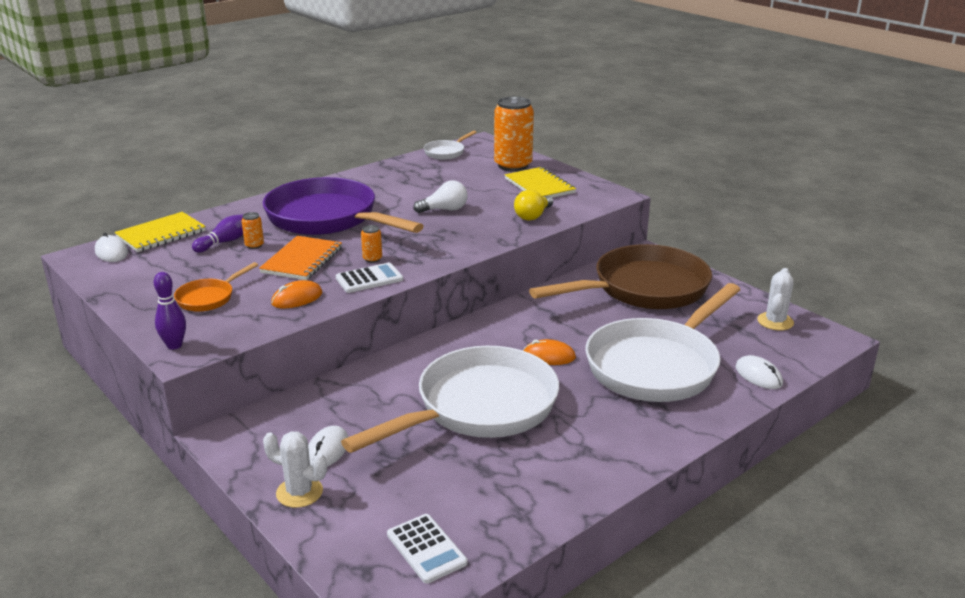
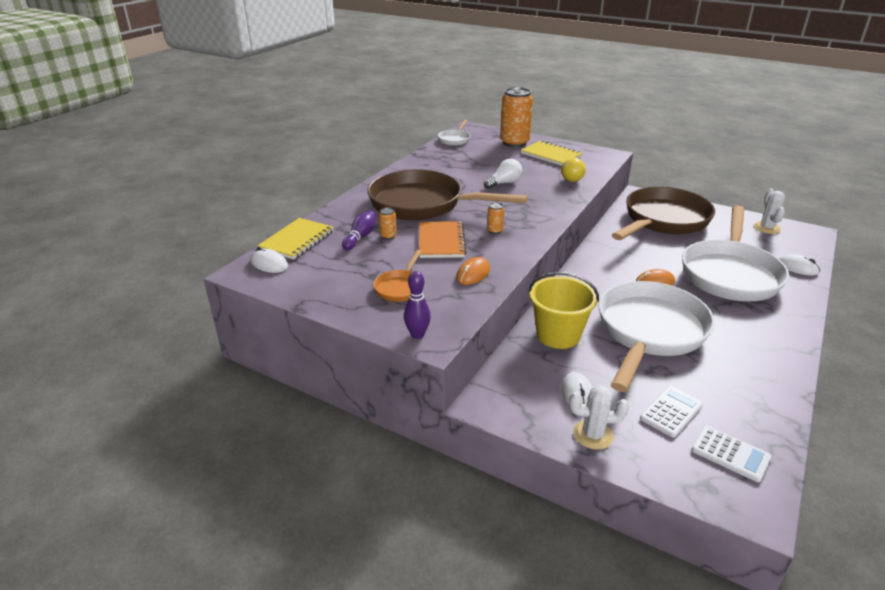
camera: 20 degrees left, 5 degrees up
(328, 218) = (423, 204): purple pan -> brown pan
(369, 279) = (511, 247): white calculator -> white calculator (671, 412)
(372, 388) = (558, 335): none -> yellow bucket

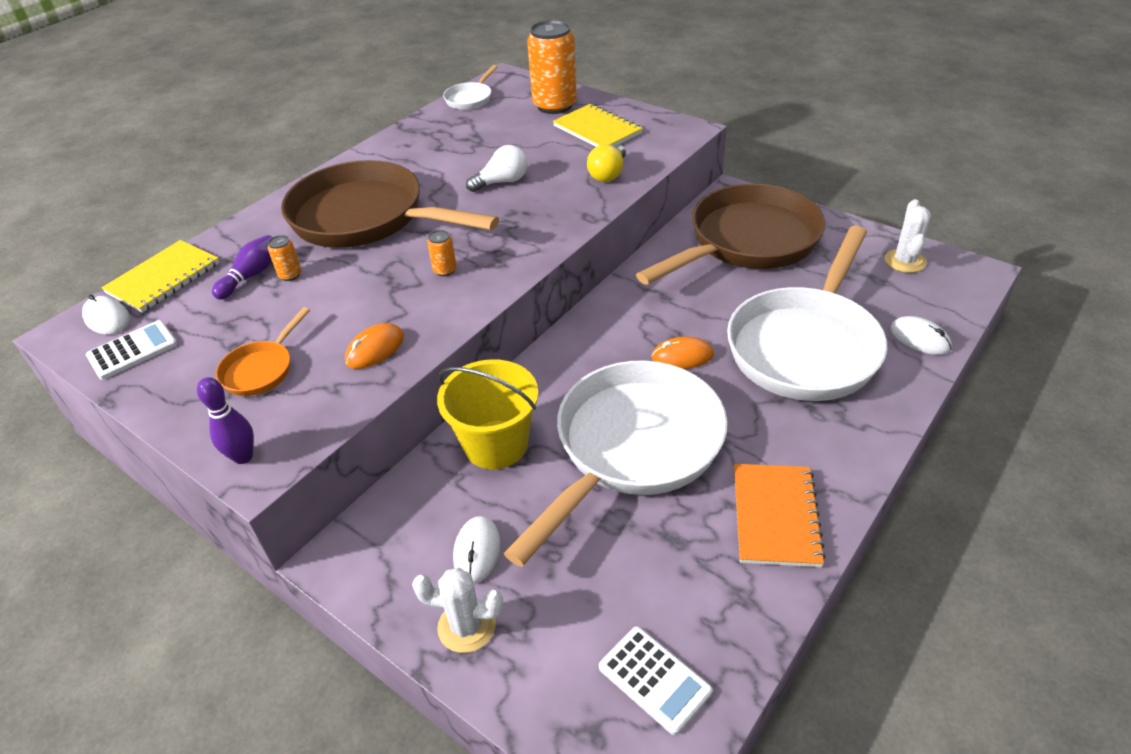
camera: 10 degrees right, 10 degrees up
(441, 241) = (359, 288): orange notebook -> orange notebook (775, 516)
(671, 412) = (600, 595): white calculator -> white calculator (133, 350)

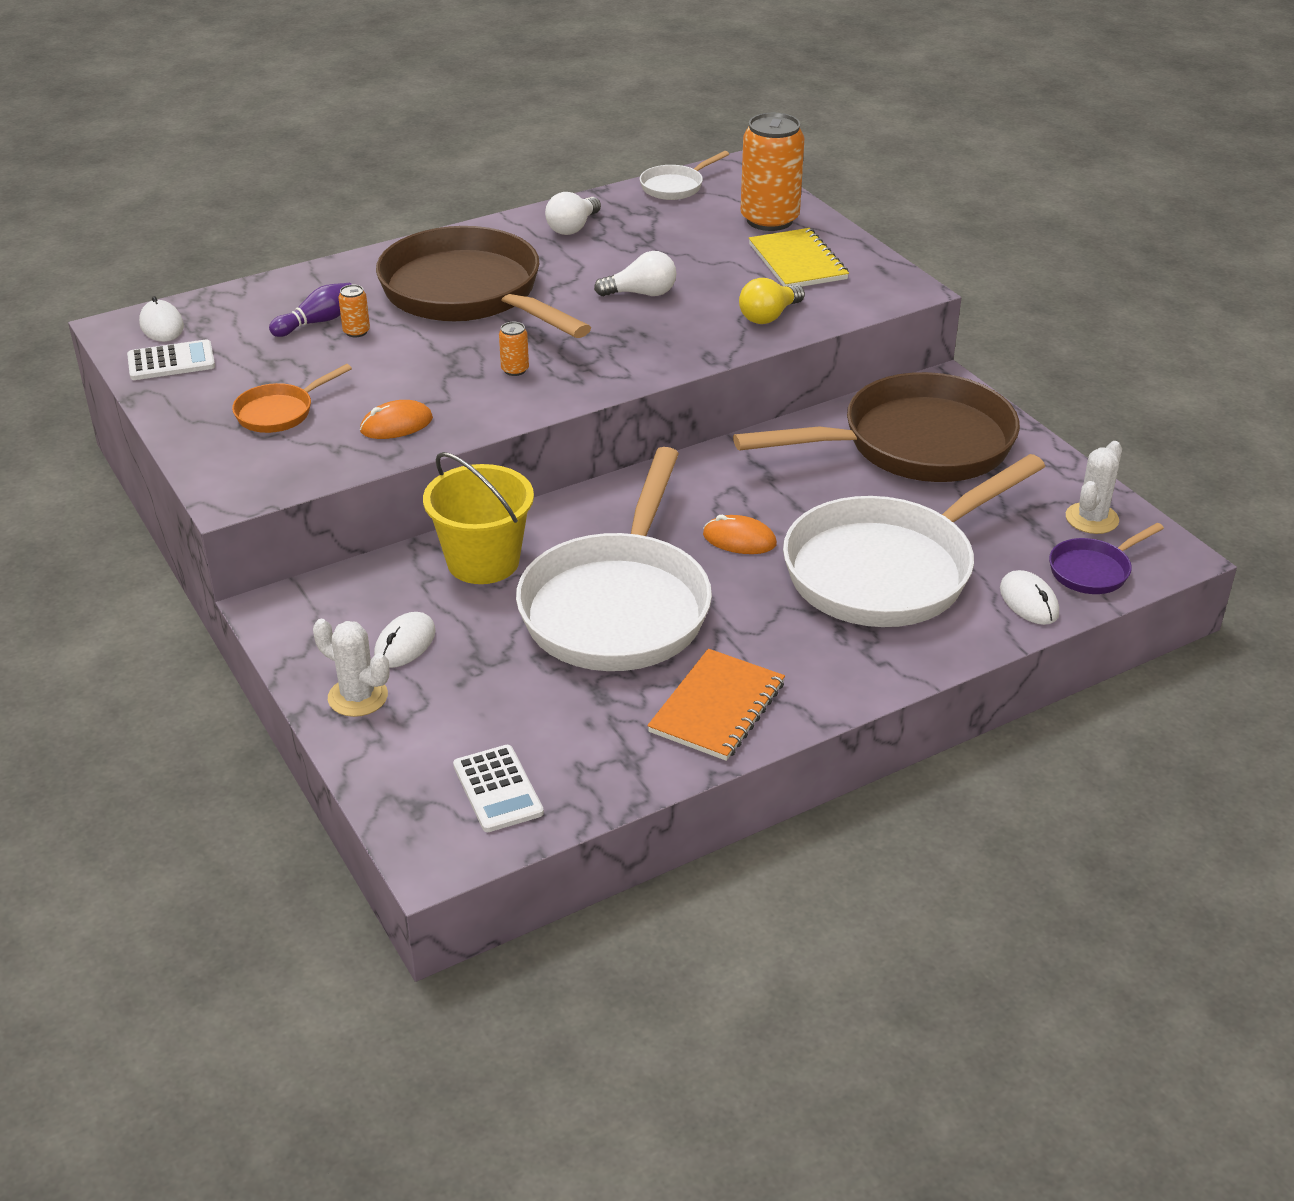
camera: 20 degrees right, 5 degrees down
(163, 278) = (232, 301): yellow notebook -> none
(243, 457) = (223, 481): purple bowling pin -> none
(415, 146) = (573, 227): none -> white light bulb
(632, 448) = (618, 606): white pan -> white pan turned 135 degrees clockwise
(939, 300) = (1093, 570): none -> purple pan

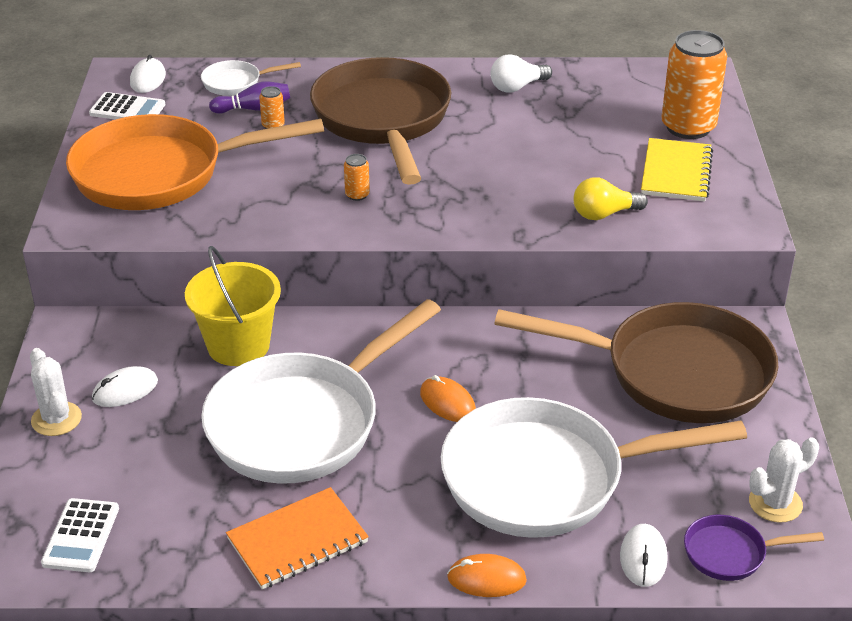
camera: 30 degrees right, 0 degrees up
(279, 412) = (160, 173): orange pan -> orange pan, size x2.33
(396, 425) = (229, 211): orange mouse -> orange mouse (486, 579)
(641, 293) = (517, 161): white light bulb -> none
(675, 186) = (635, 74): white pan -> white pan (236, 83)

